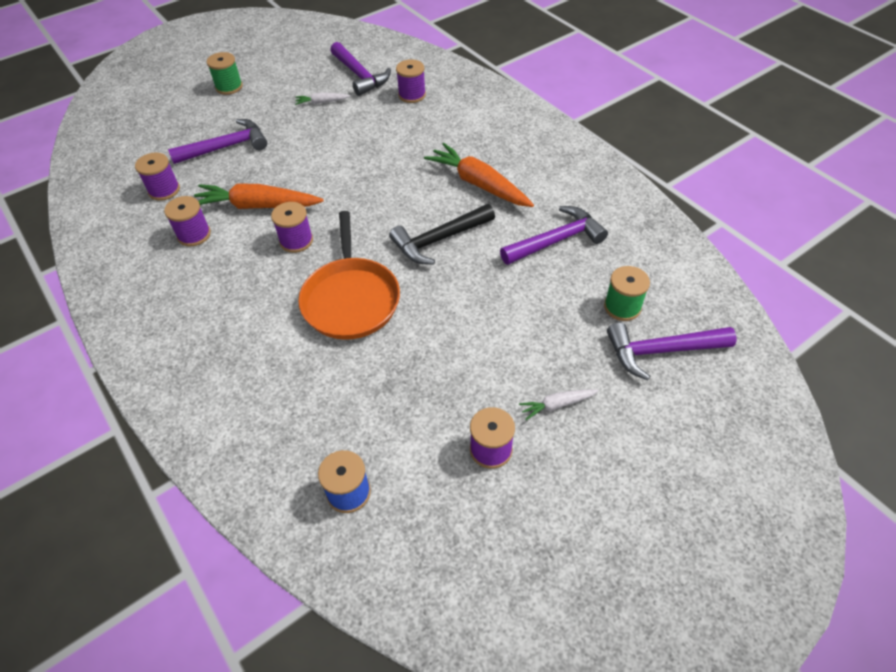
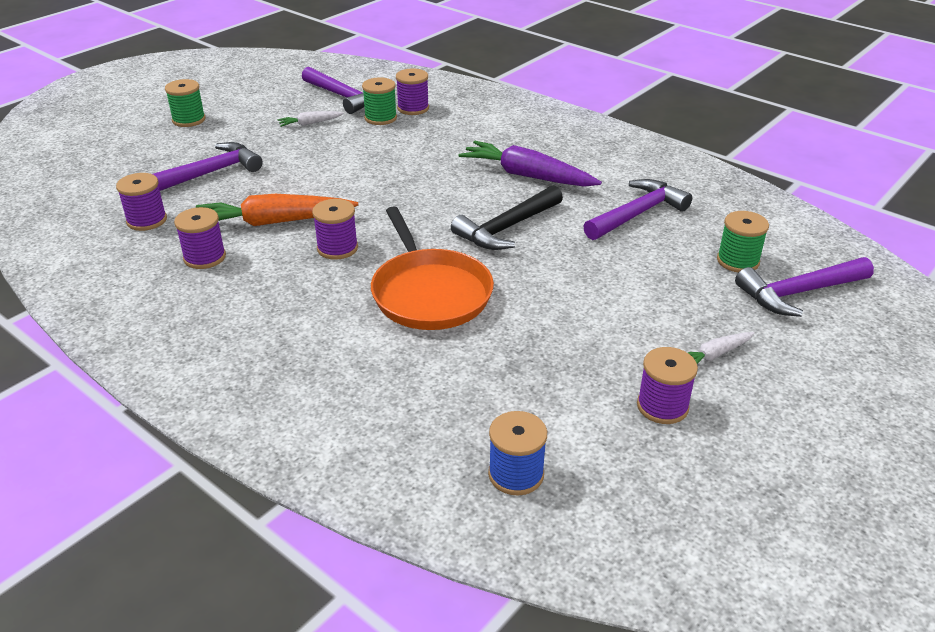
camera: 15 degrees left, 15 degrees down
(381, 103) = (380, 118): none -> green spool
(479, 184) = (527, 176): orange carrot -> purple carrot

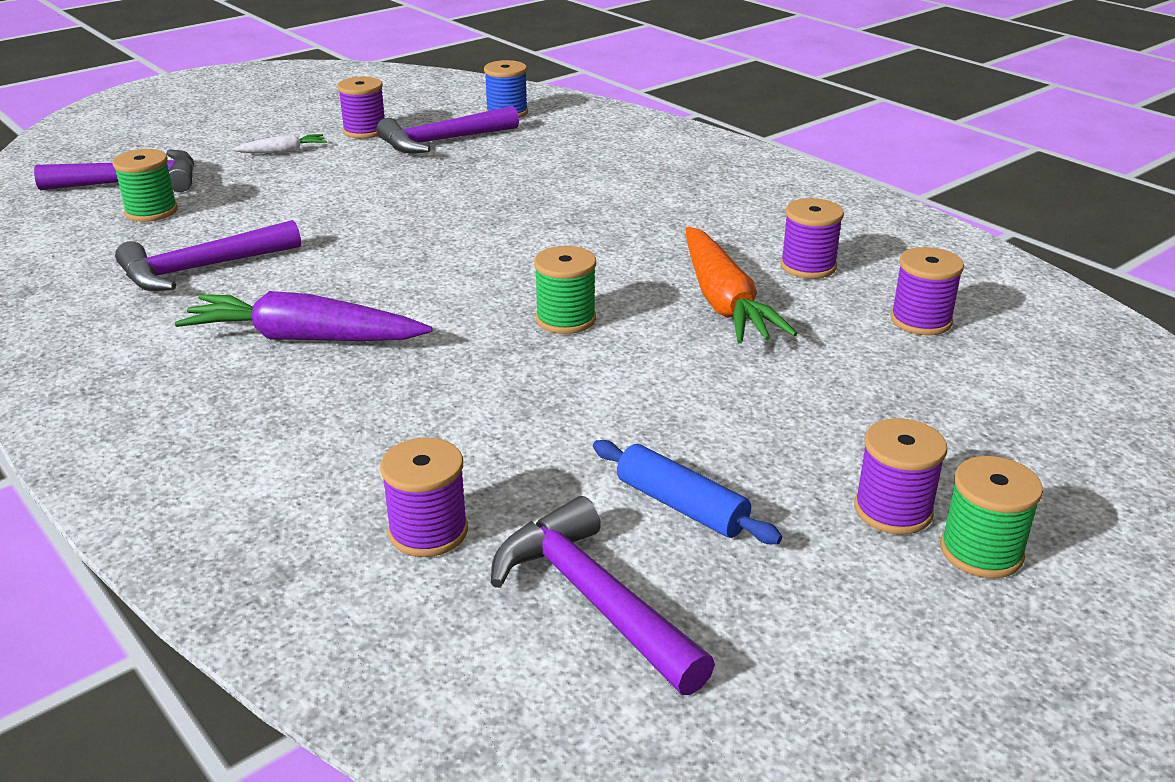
camera: 170 degrees left, 5 degrees down
(210, 173) = (858, 395): purple hammer -> purple hammer (442, 141)
(274, 222) = (723, 302): orange carrot -> orange carrot turned 75 degrees clockwise
(310, 123) = (681, 506): white carrot -> blue rolling pin
(337, 248) = (631, 262): purple spool -> purple spool (893, 510)
(380, 118) = (515, 506): green spool -> green spool (565, 319)
(430, 293) = (528, 212): orange pan -> none
(506, 228) = (395, 266): black hammer -> none
(527, 176) = (304, 338): purple carrot -> purple carrot turned 150 degrees clockwise

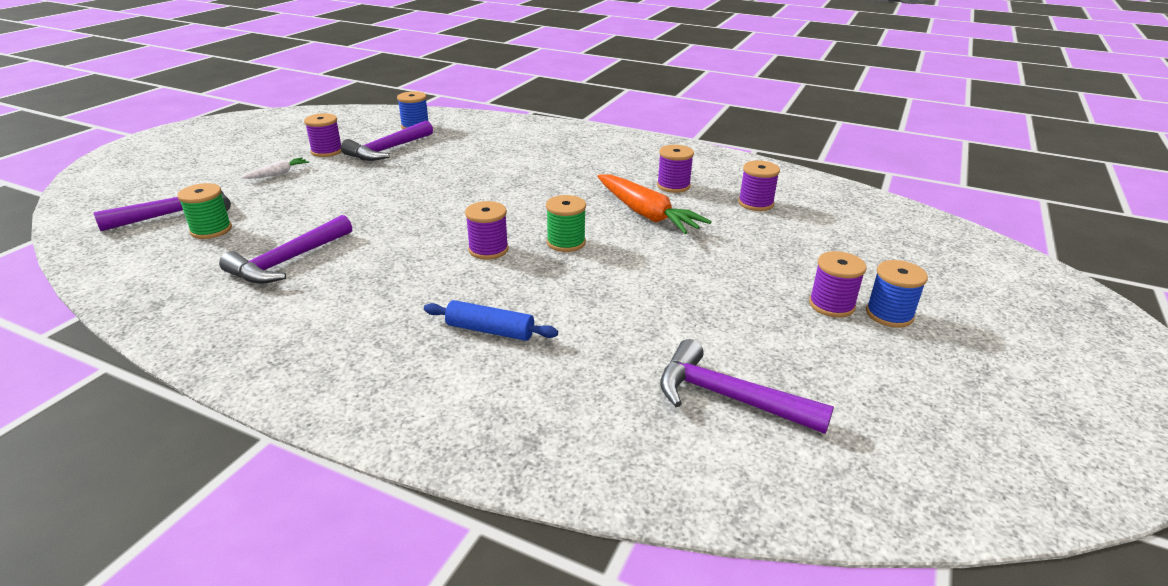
camera: 25 degrees left, 0 degrees up
(304, 338) = (407, 290): purple carrot -> none
(428, 531) = (599, 388): purple spool -> purple spool (488, 250)
(681, 506) = (727, 332): blue rolling pin -> blue rolling pin (490, 330)
(981, 551) = (889, 314): green spool -> blue spool

